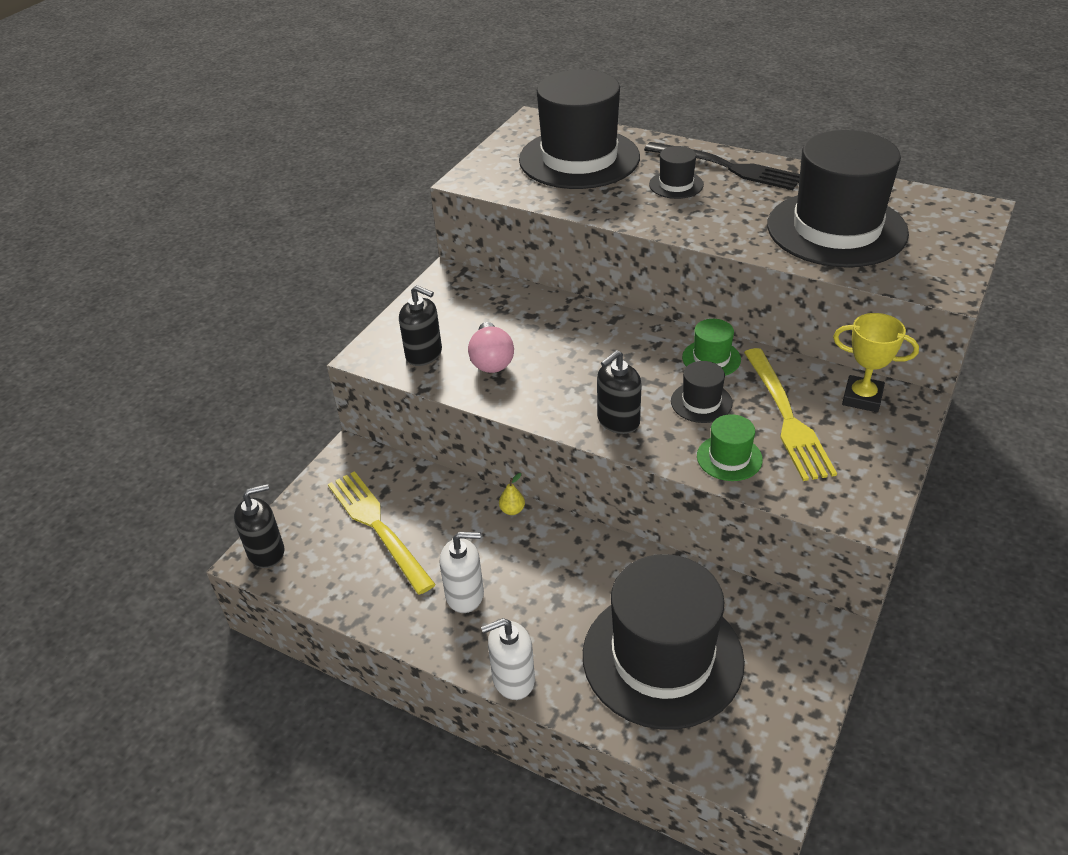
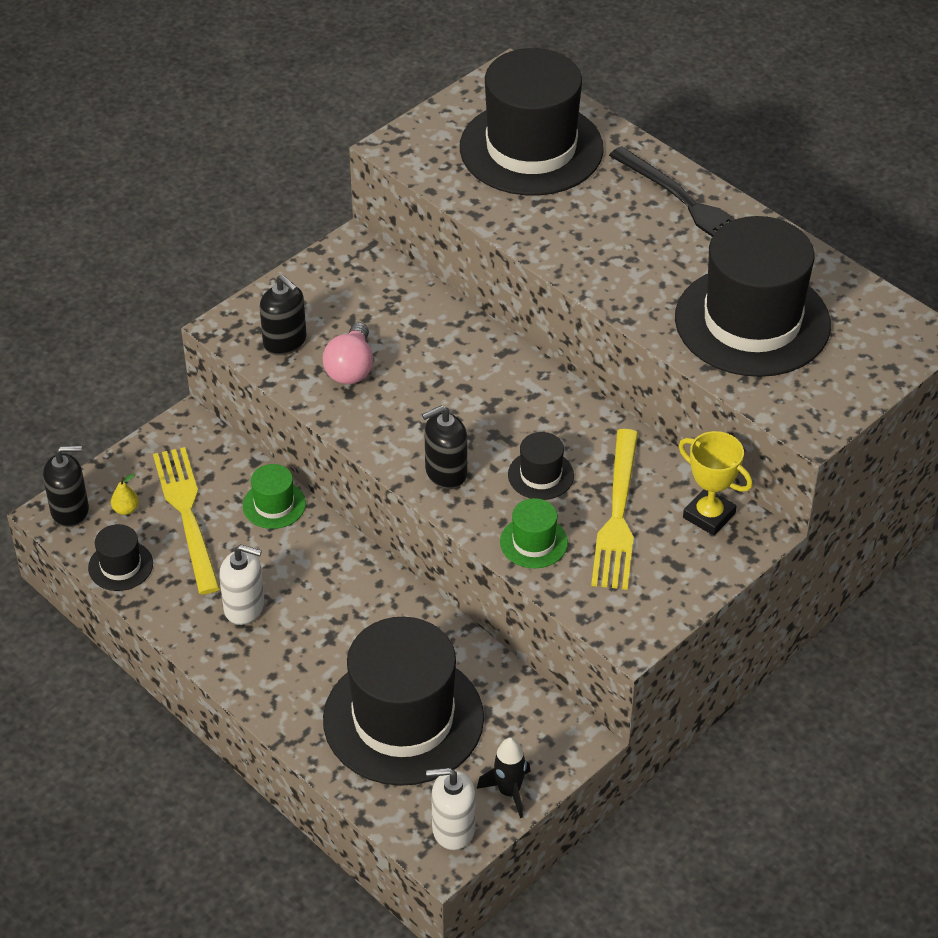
camera: 15 degrees right, 5 degrees up
(512, 510) = (328, 534): yellow pear -> yellow pear (126, 509)
(513, 679) = (256, 698): white soap dispenser -> white soap dispenser (453, 829)
(676, 185) = (617, 215): black hat -> black hat (120, 566)
(711, 358) = (580, 428): green hat -> green hat (274, 505)
(799, 700) = (509, 791): none -> black rocket

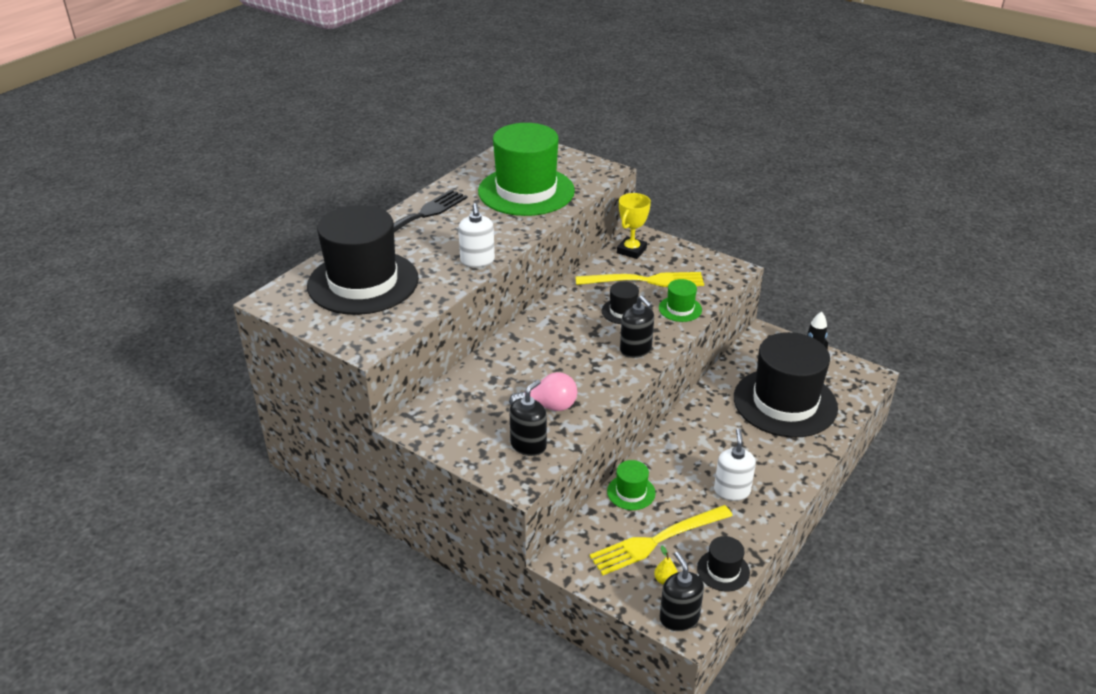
camera: 100 degrees left, 10 degrees down
(453, 829) = (850, 373): white soap dispenser -> white soap dispenser (477, 261)
(752, 321) = (526, 191): black hat -> green hat

